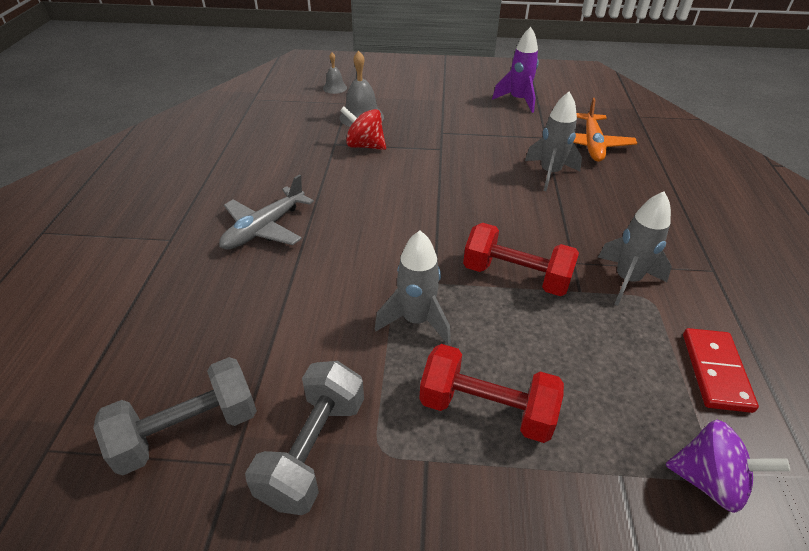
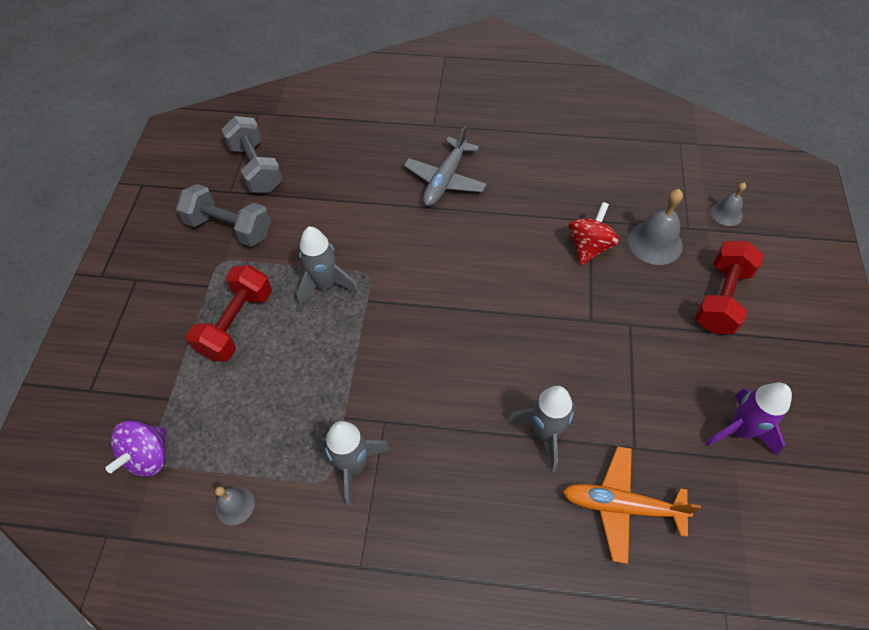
camera: 95 degrees right, 15 degrees up
(264, 228) = (445, 180): grey plane -> grey plane turned 105 degrees counterclockwise
(516, 276) = (368, 365): red dumbbell -> red dumbbell (721, 298)
(715, 371) = (235, 505): red domino -> grey bell

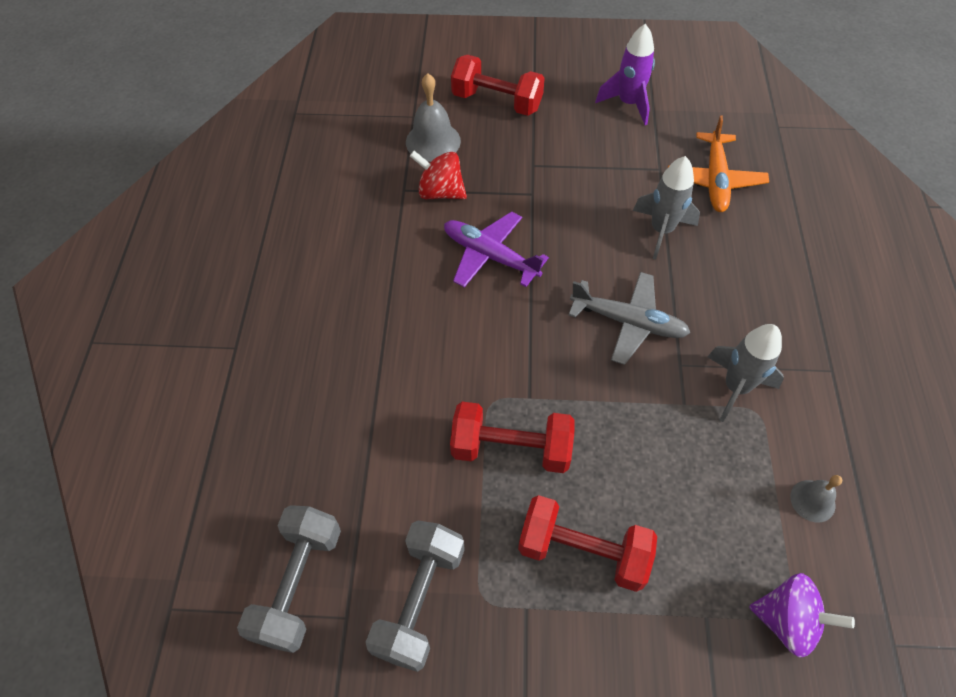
camera: 95 degrees left, 0 degrees up
(256, 168) = (298, 584): grey dumbbell -> grey dumbbell turned 45 degrees counterclockwise
(326, 285) = (511, 448): grey rocket -> red dumbbell
(445, 180) = (337, 328): grey plane -> grey plane (628, 322)
(513, 281) = (490, 256): none -> purple plane
(726, 213) = (395, 88): grey bell -> none

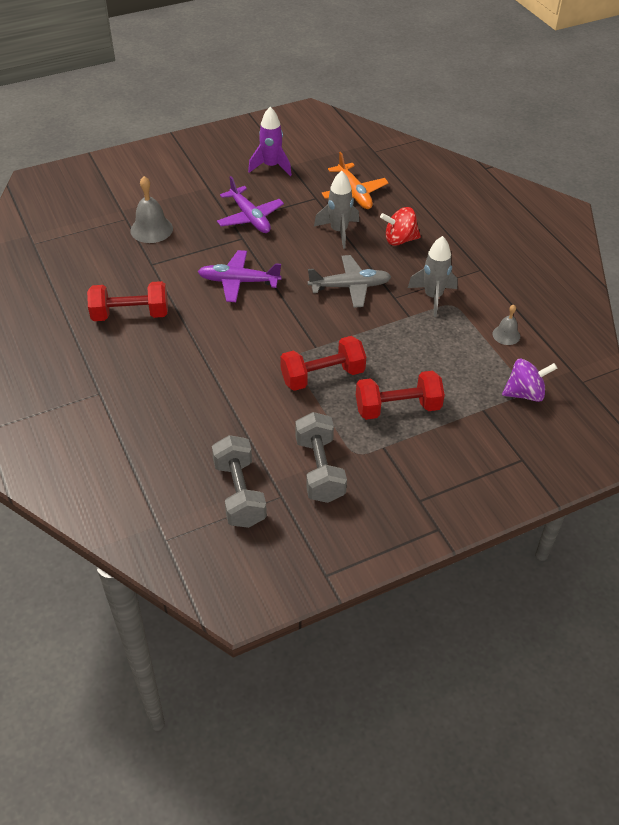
camera: 30 degrees left, 10 degrees down
(440, 192) = (178, 257): red spinning top -> red spinning top (399, 240)
(497, 102) = (180, 192): red dumbbell -> red dumbbell (130, 314)
(559, 168) = (250, 217): none -> purple plane

